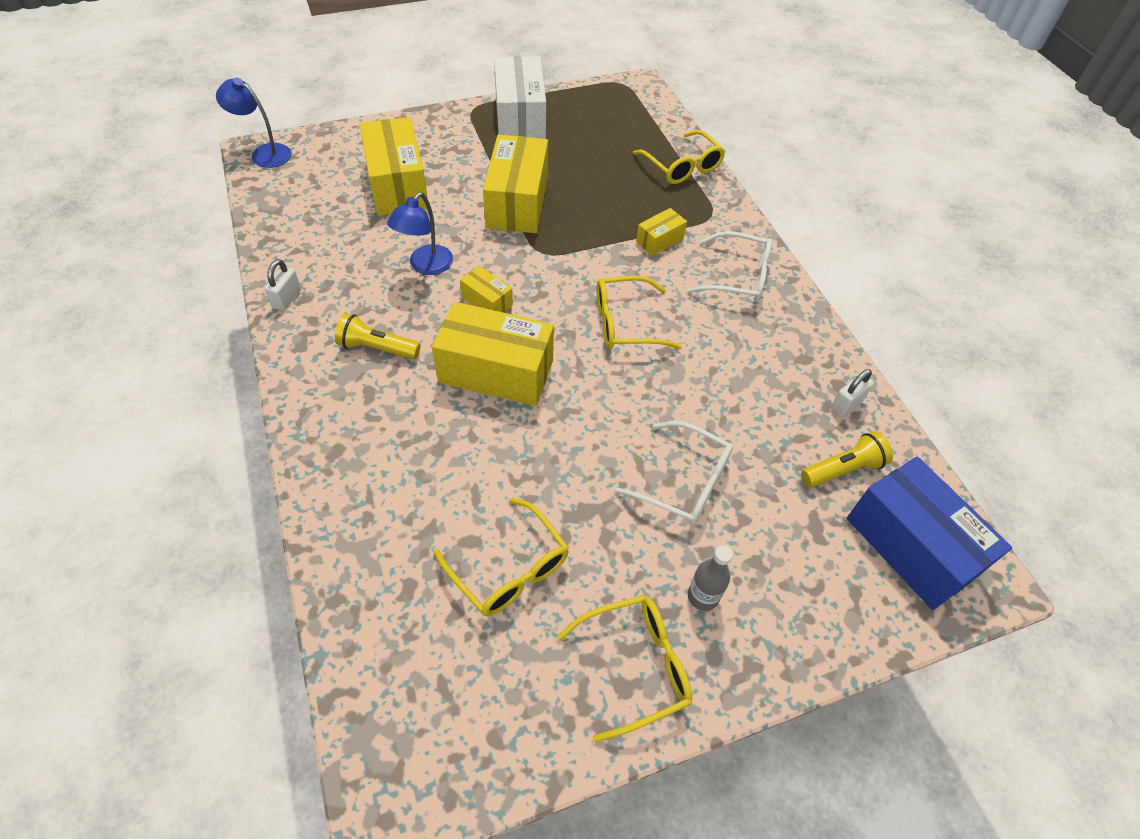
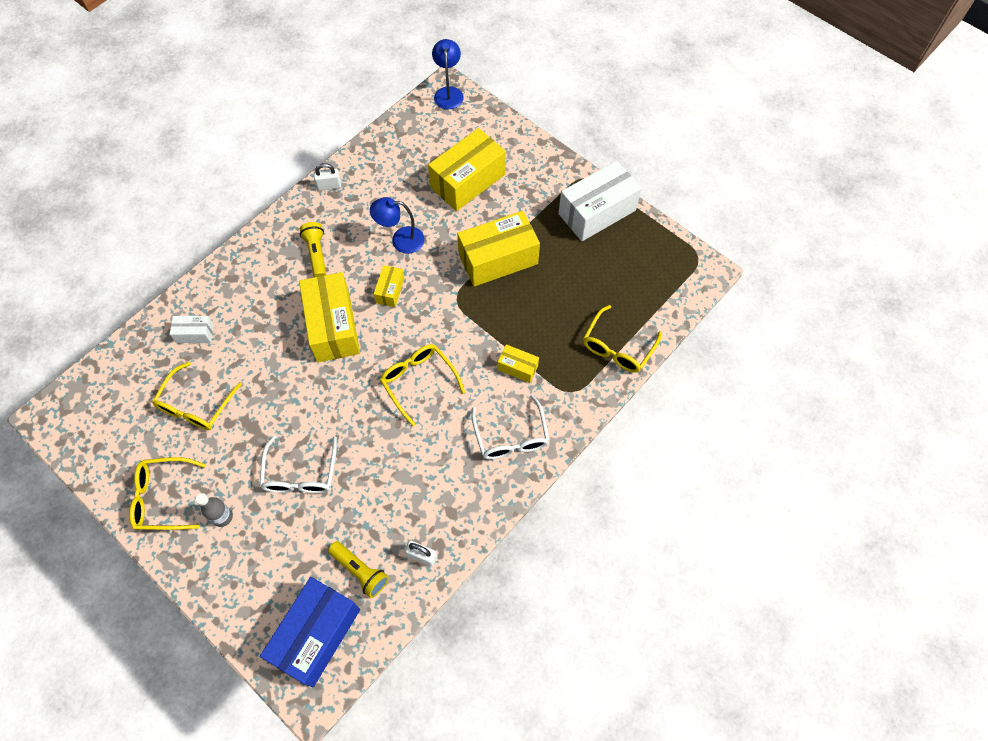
camera: 65 degrees right, 10 degrees up
(391, 528) = (195, 333): none -> white box
(635, 666) = (163, 498): yellow glasses -> yellow glasses turned 135 degrees clockwise

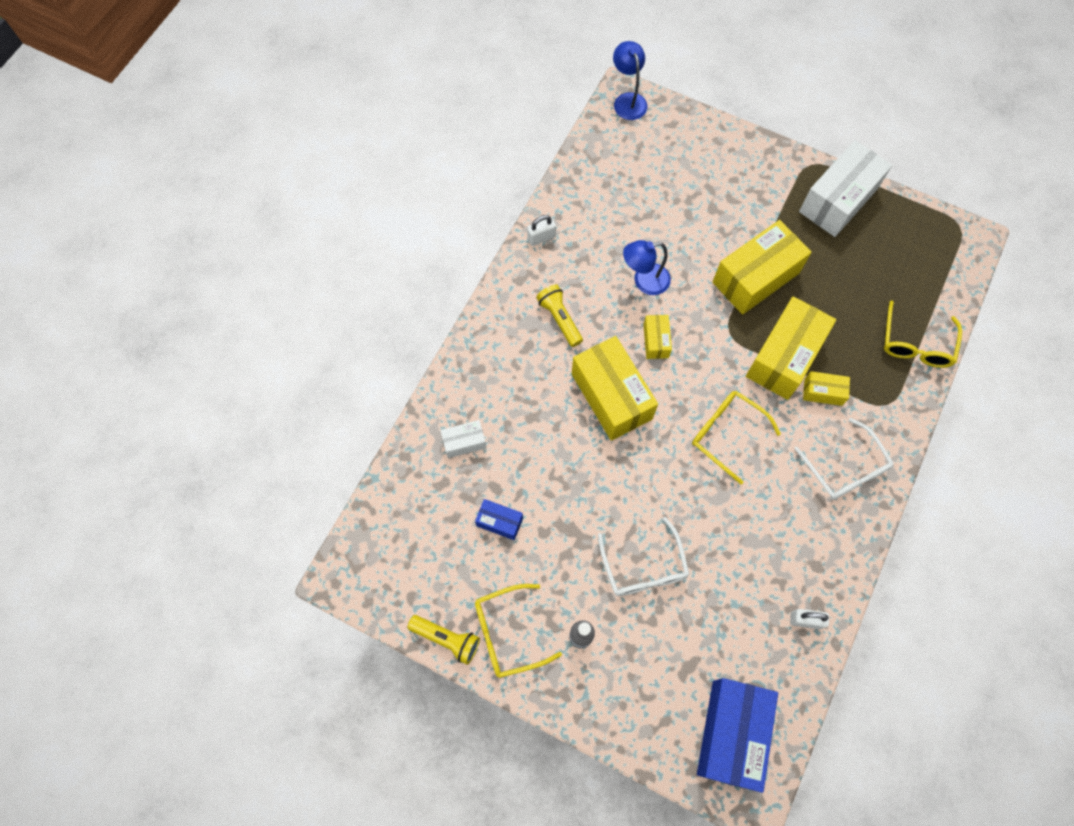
camera: 15 degrees left, 5 degrees up
(196, 405) = (499, 522): yellow glasses -> blue box
(360, 571) = (749, 654): yellow flashlight -> yellow flashlight (447, 639)
(468, 181) = (689, 197): yellow box -> yellow box (784, 357)

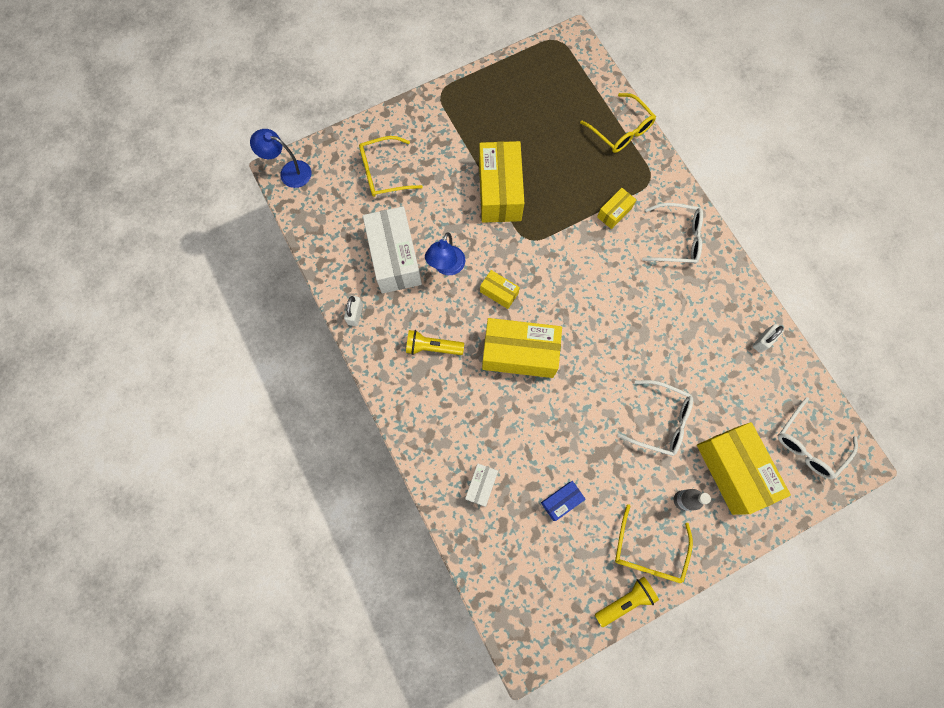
camera: 55 degrees left, 5 degrees up
(726, 434) = (601, 296): yellow glasses -> yellow glasses (384, 173)
(731, 733) = (809, 444): blue box -> white glasses
(784, 357) = (572, 217): yellow box -> yellow box (733, 470)
(838, 200) = (481, 97): white box -> white box (395, 258)

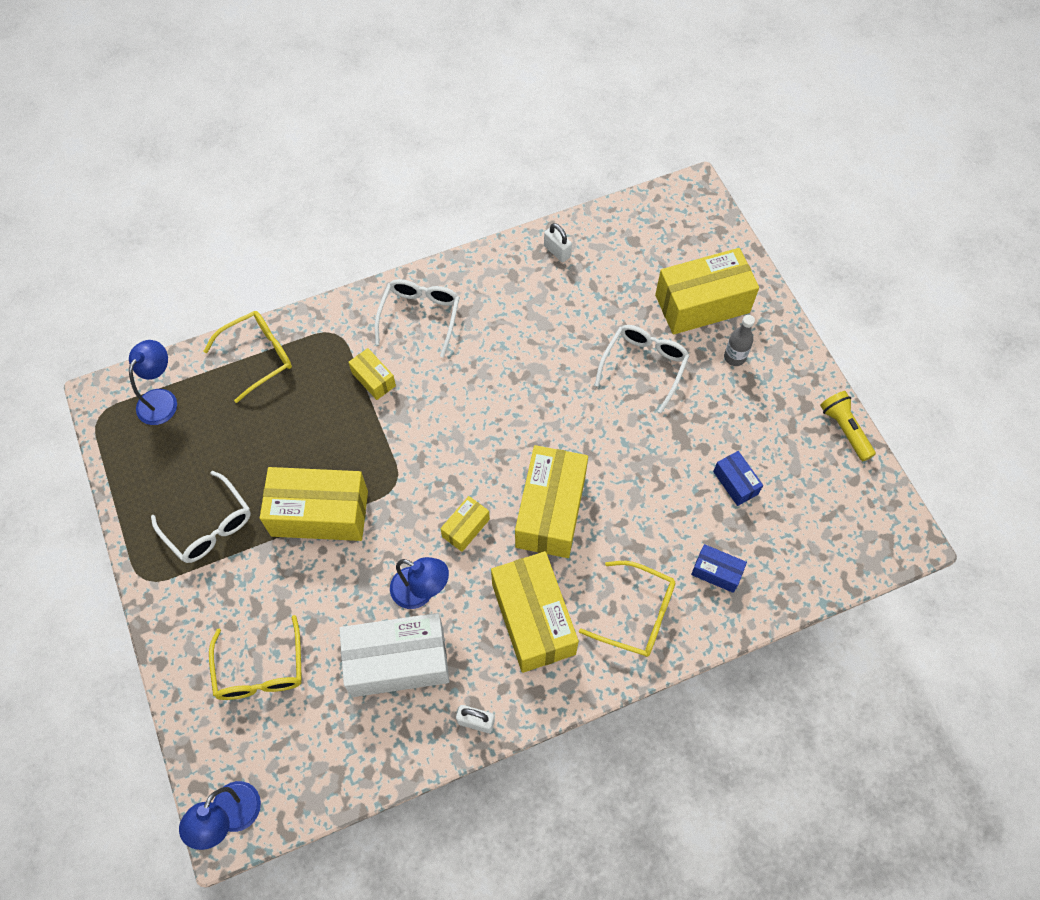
camera: 85 degrees left, 10 degrees down
(432, 347) = (533, 619): yellow flashlight -> yellow box
(481, 485) = (716, 572): white box -> blue box
(576, 75) = (161, 399): none -> blue lamp
(648, 551) = (791, 399): yellow glasses -> yellow glasses (637, 614)
(809, 444) = (675, 230): white glasses -> white glasses (209, 526)

